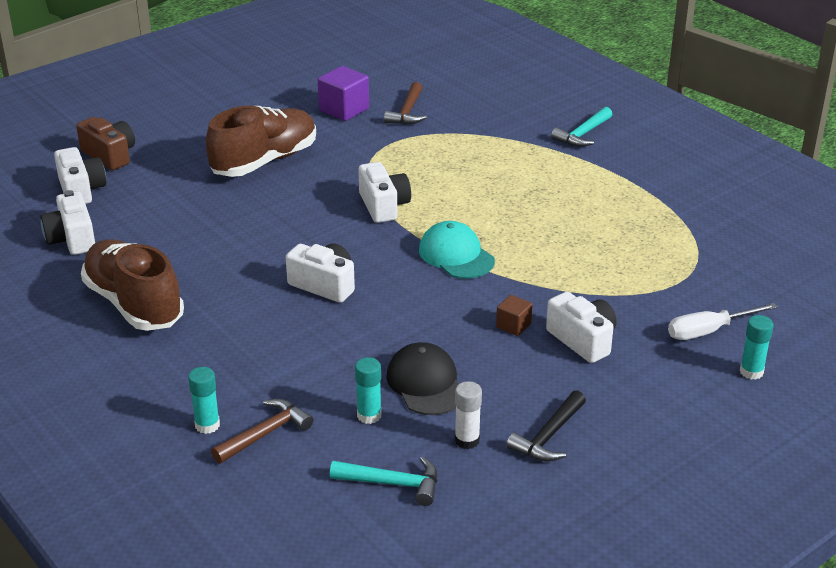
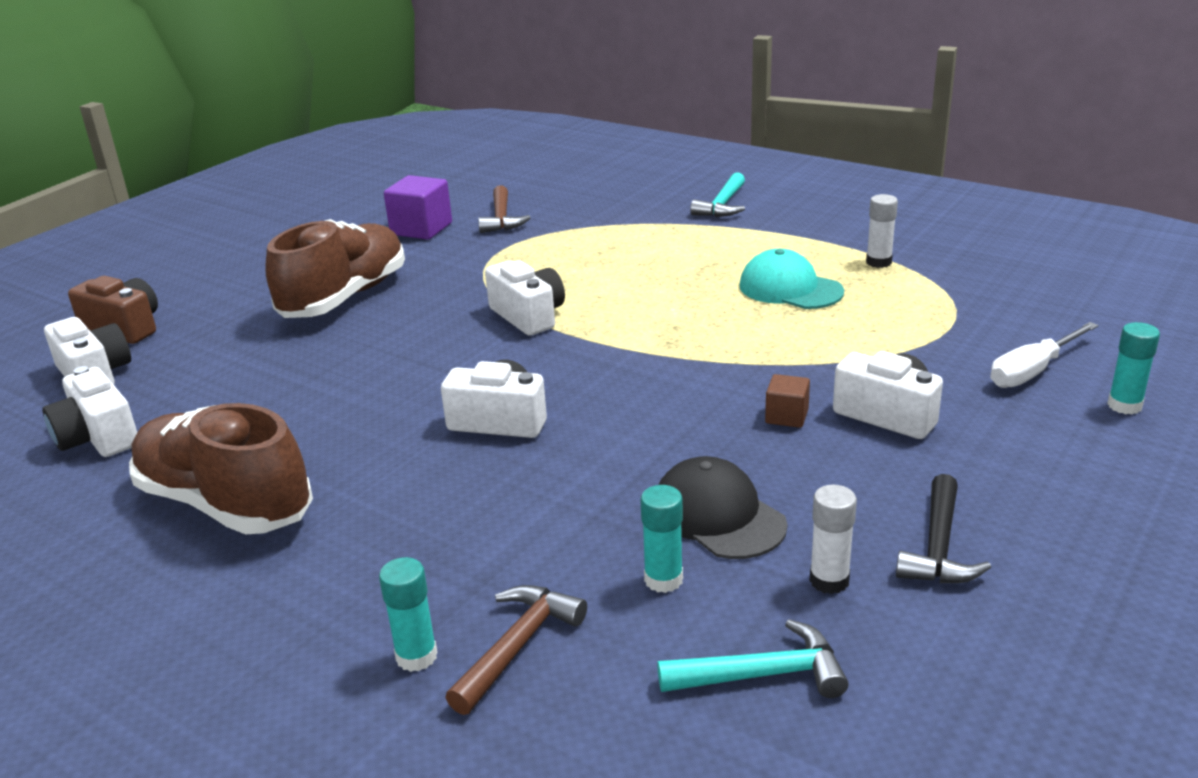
camera: 15 degrees left, 5 degrees down
(456, 255) = (656, 351): turquoise cap -> turquoise cap (790, 289)
(666, 214) = (878, 262): none -> white glue stick

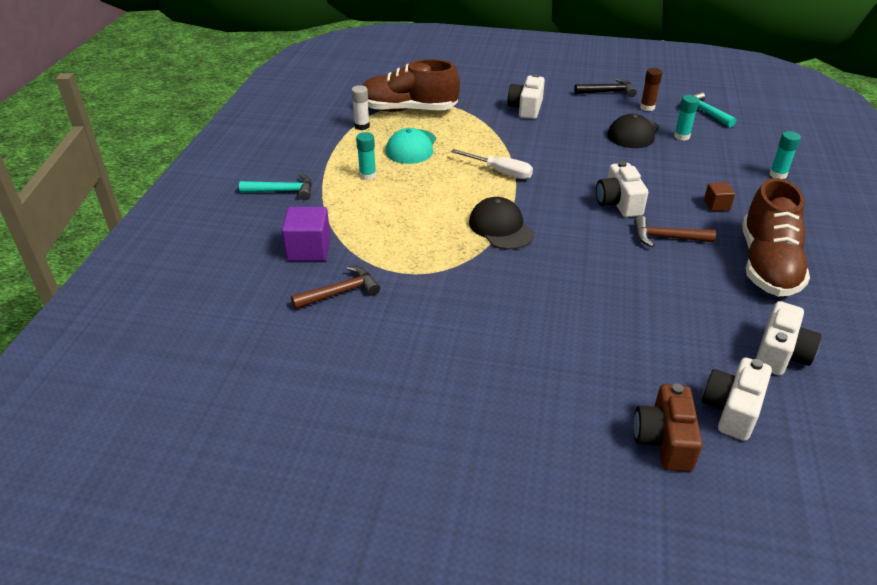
camera: 115 degrees left, 10 degrees up
(345, 297) = (527, 324): brown shoe -> brown shoe (408, 110)
(421, 229) = (379, 334): purple cube -> purple cube (309, 249)
(518, 646) = (747, 156): brown hammer -> brown hammer (666, 238)
(528, 316) = (500, 227): white camera -> black cap
(786, 416) = (547, 129): brown cube -> brown cube (716, 205)
(829, 581) = (647, 107): white glue stick -> brown glue stick
(1033, 371) = (464, 83): white screwdriver -> white screwdriver (500, 172)
(1124, 406) = (481, 66): turquoise glue stick -> turquoise glue stick (367, 176)

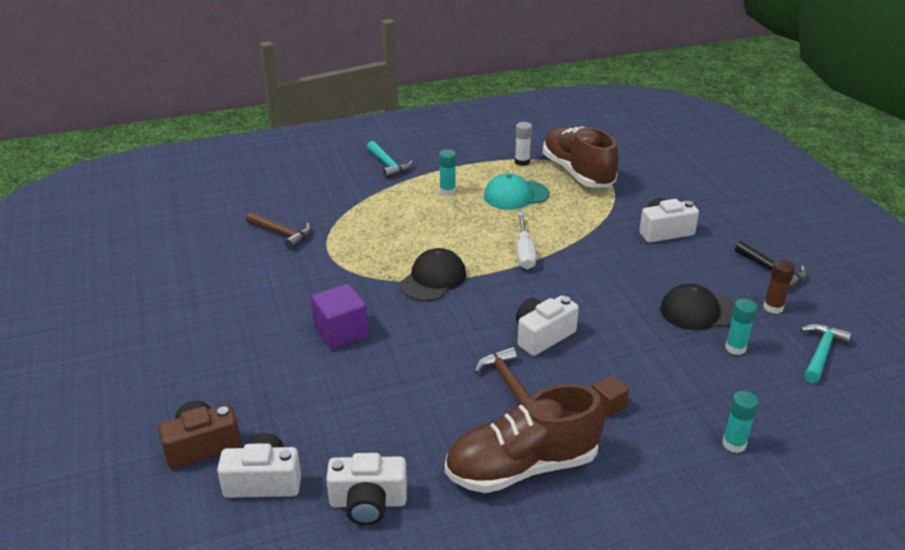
camera: 60 degrees right, 5 degrees down
(309, 249) = (323, 203): purple cube -> purple cube (341, 332)

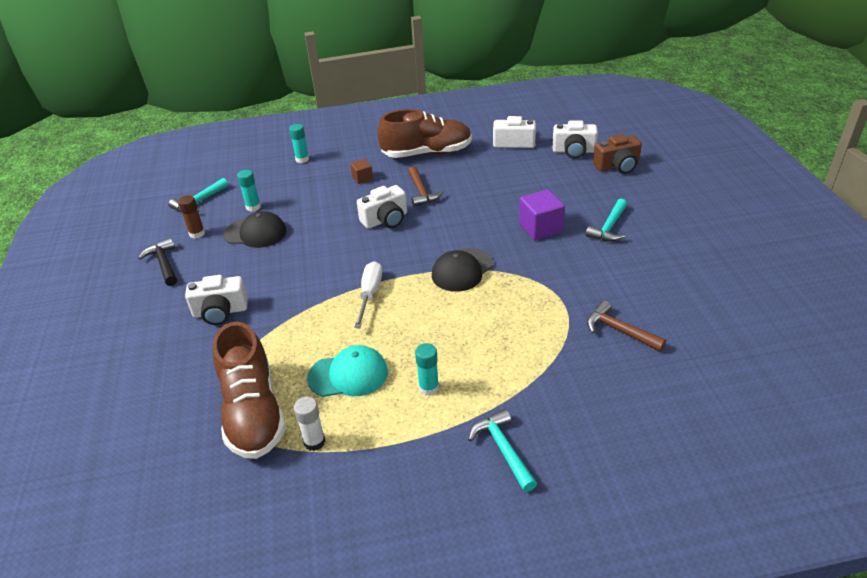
camera: 170 degrees left, 5 degrees up
(254, 337) = (609, 227): none -> turquoise hammer

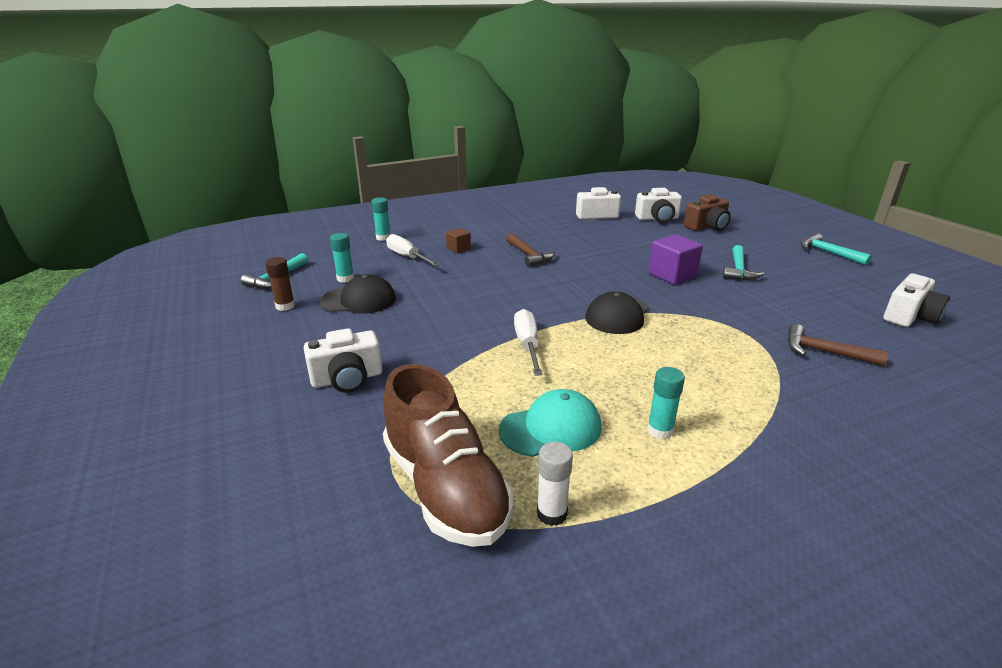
camera: 15 degrees left, 10 degrees down
(164, 264) = (252, 337): black hammer -> none
(313, 185) = (407, 257): none -> white screwdriver
(385, 220) = (504, 279): white camera -> white camera (909, 316)
(427, 153) = (515, 227): brown shoe -> none
(503, 449) = (800, 487): turquoise hammer -> turquoise hammer (828, 253)

